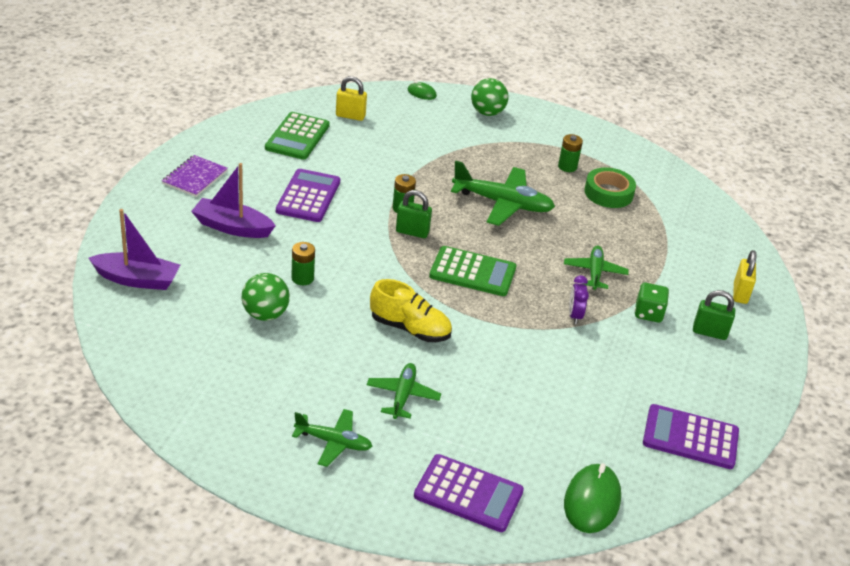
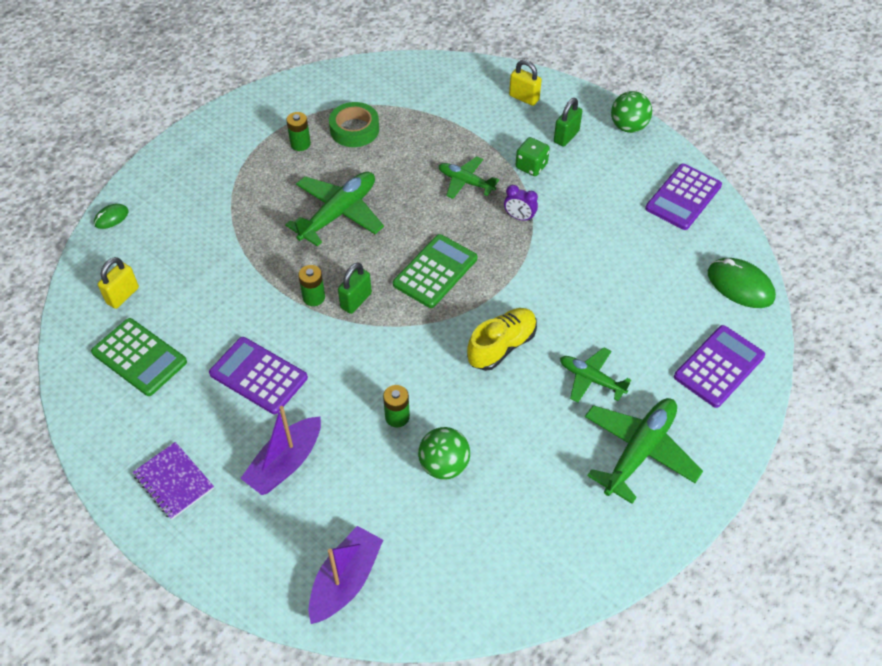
camera: 65 degrees left, 15 degrees up
(334, 442) = (639, 451): green plane -> green plane, size x1.67
(487, 113) = (178, 174): green ball -> green ball (628, 127)

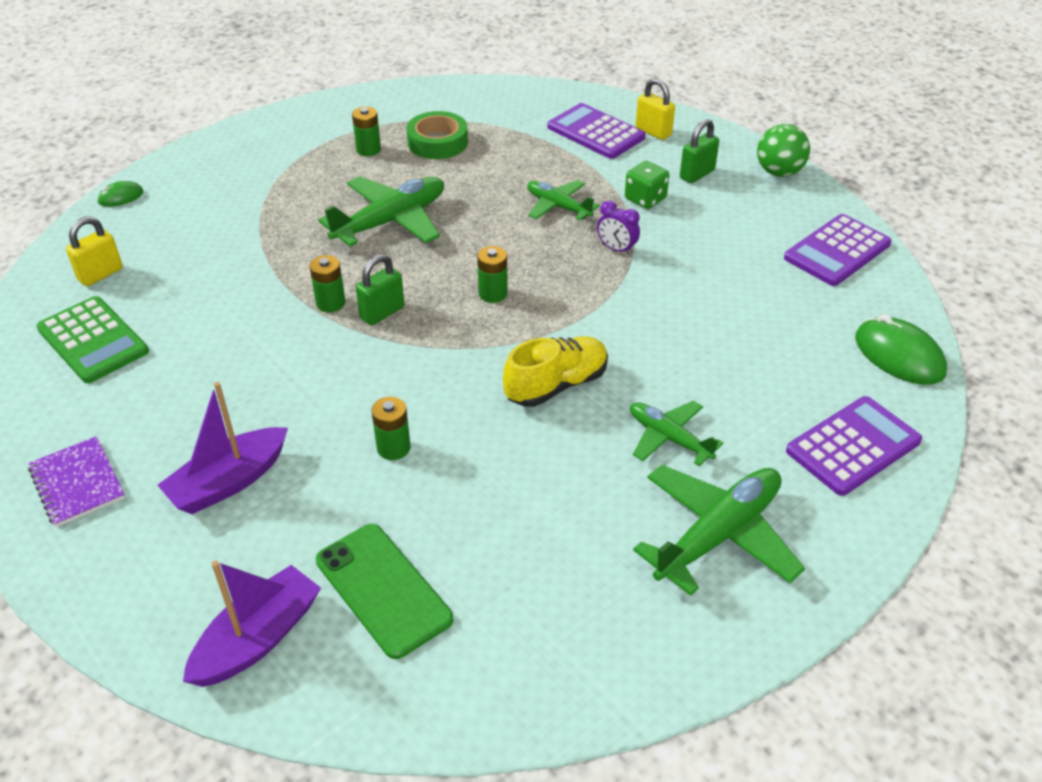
camera: 10 degrees right, 10 degrees down
(258, 376) = (231, 378): purple calculator -> purple calculator (596, 132)
(421, 530) = (383, 589): none -> green phone
(435, 271) = (493, 294): green calculator -> green battery
(444, 465) = (439, 514): green ball -> none

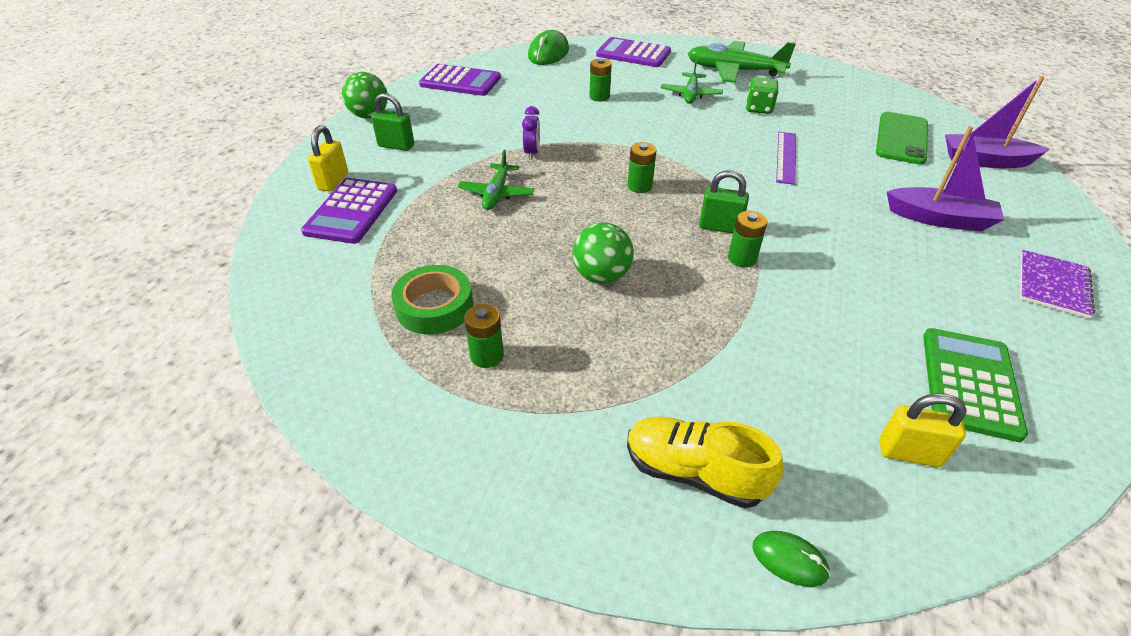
camera: 120 degrees left, 0 degrees up
(391, 221) = (601, 276): green plane -> green ball
(393, 448) = (822, 171): green battery -> green battery (599, 97)
(446, 435) = (786, 157): none -> purple ruler
(556, 385) = (696, 135): yellow shoe -> yellow shoe (694, 473)
(645, 199) = (452, 158): green dice -> green dice (759, 108)

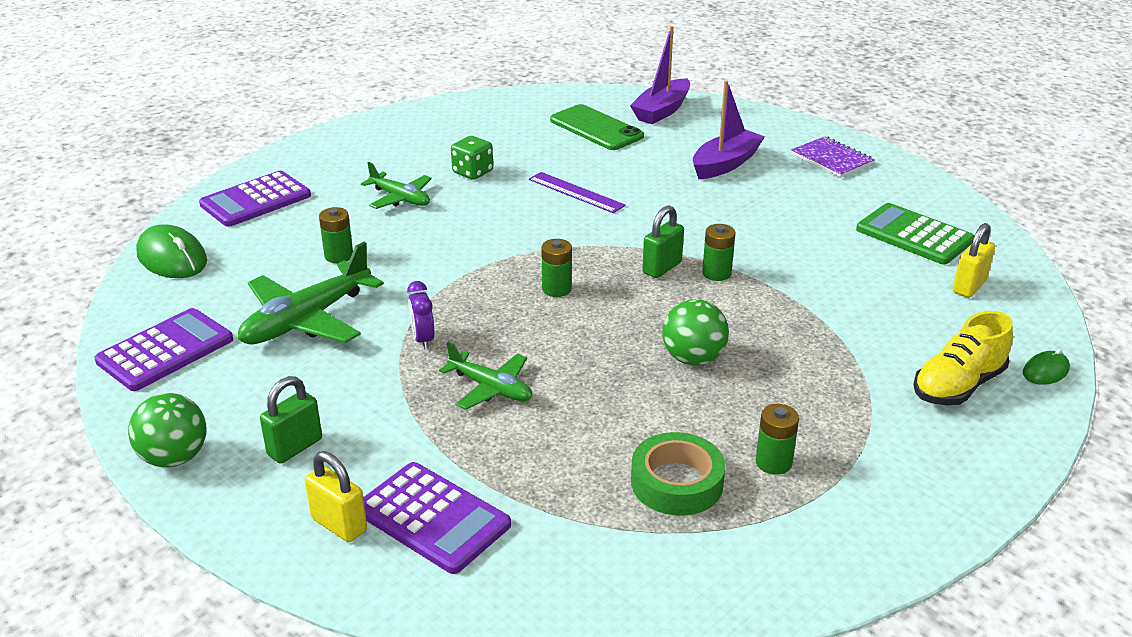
camera: 65 degrees left, 10 degrees down
(532, 153) = (423, 339): purple clock -> purple clock turned 135 degrees counterclockwise
(734, 71) = (378, 156): green plane -> green plane (306, 320)

